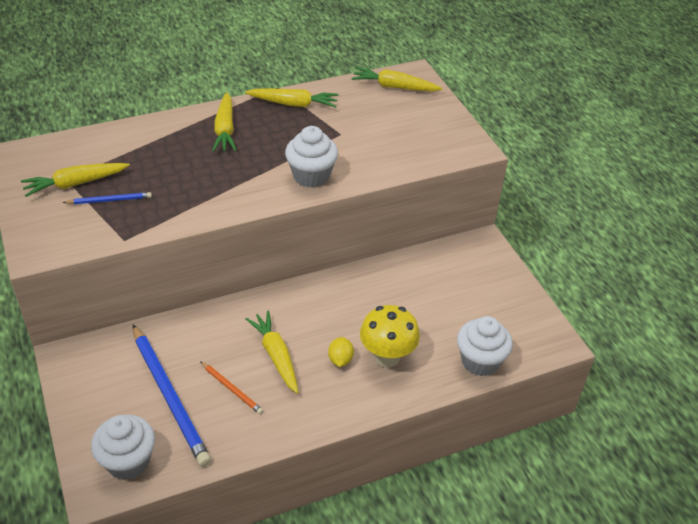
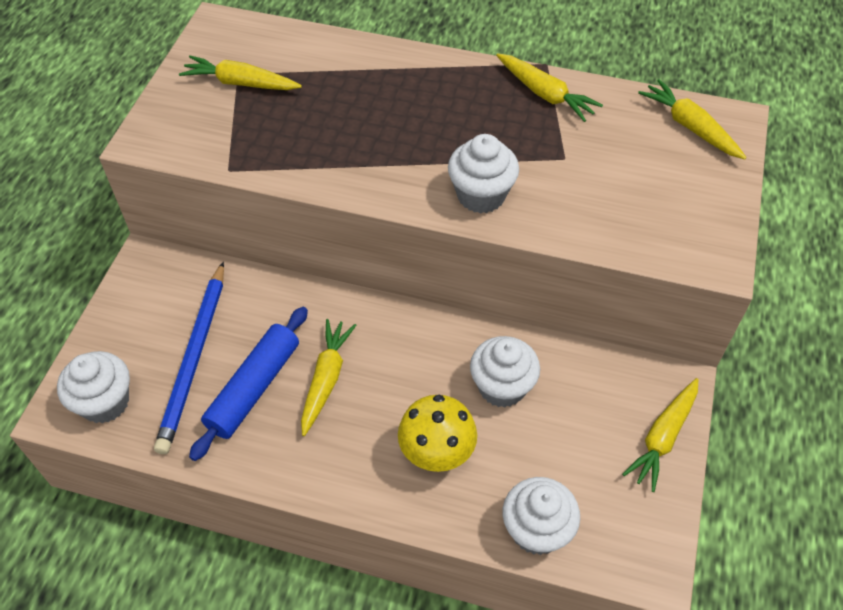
camera: 40 degrees right, 10 degrees up
(109, 200) = (254, 118): blue pencil -> none
(225, 129) = (440, 91): yellow carrot -> yellow carrot (663, 437)
(231, 389) = (254, 388): orange pencil -> blue rolling pin
(340, 359) = (385, 426): yellow lemon -> none
(389, 298) = (502, 387): none -> white cupcake

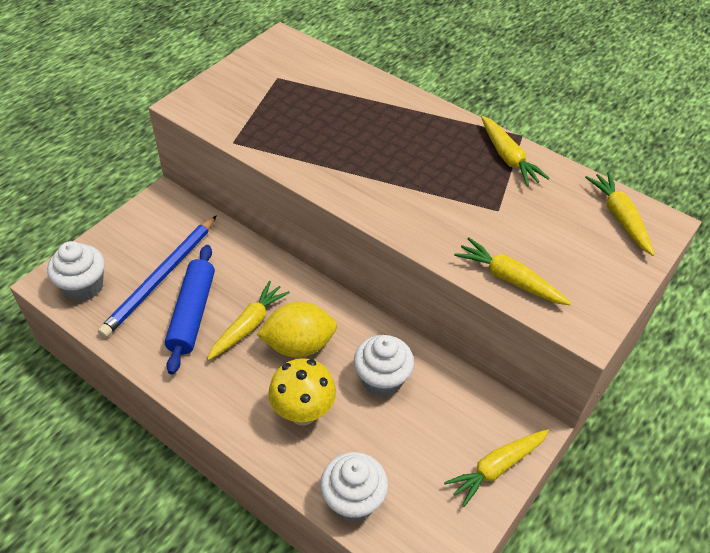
camera: 20 degrees right, 5 degrees down
(241, 83) = (275, 85): yellow carrot -> yellow carrot (509, 279)
(254, 388) = (192, 313): blue rolling pin -> blue rolling pin turned 45 degrees counterclockwise
(394, 381) = (299, 345): none -> yellow lemon
(481, 195) = (414, 217): white cupcake -> none

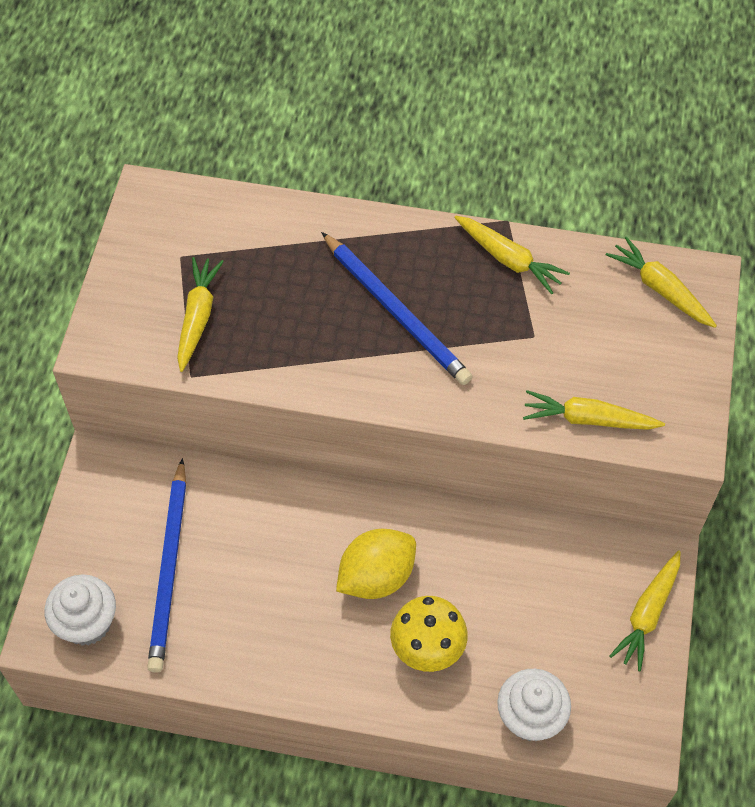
camera: 25 degrees left, 10 degrees up
(192, 313) = (236, 595): blue rolling pin -> none
(248, 326) = (307, 580): yellow carrot -> yellow carrot (198, 317)
(382, 379) = (485, 574): white cupcake -> none
(403, 158) = (396, 311): none -> blue pencil

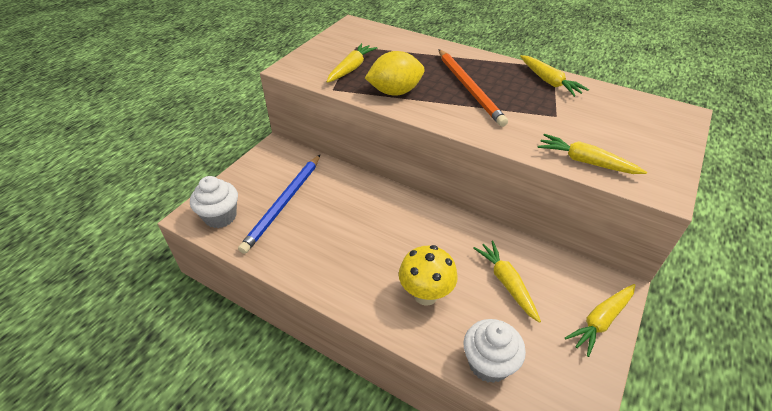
camera: 20 degrees right, 15 degrees down
(376, 576) = (408, 242): yellow lemon -> yellow lemon (395, 92)
(396, 311) = (469, 88): blue pencil -> orange pencil
(660, 289) = (651, 112): yellow carrot -> yellow carrot (506, 283)

